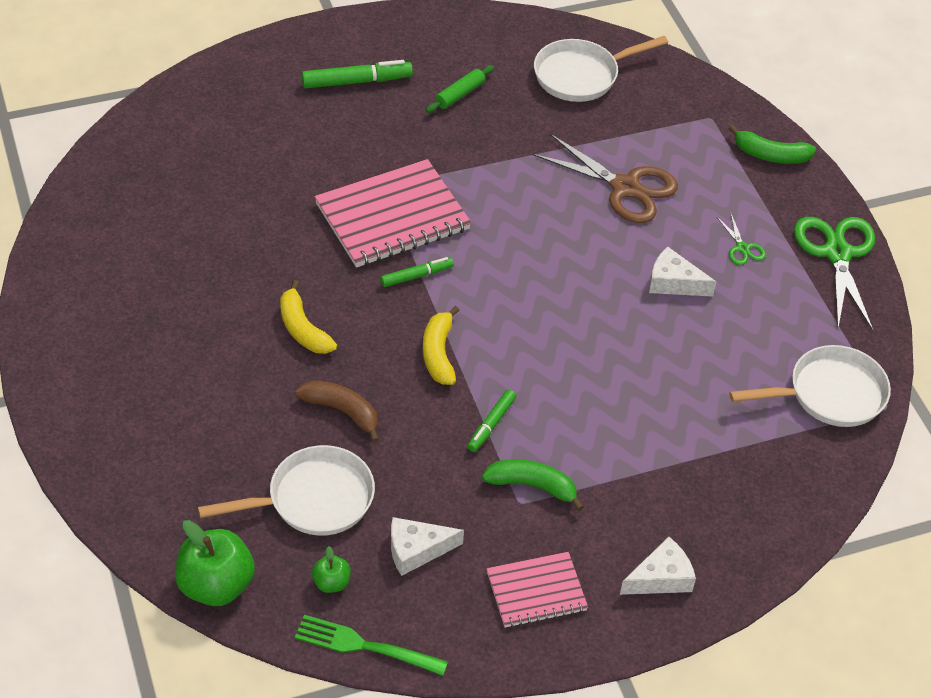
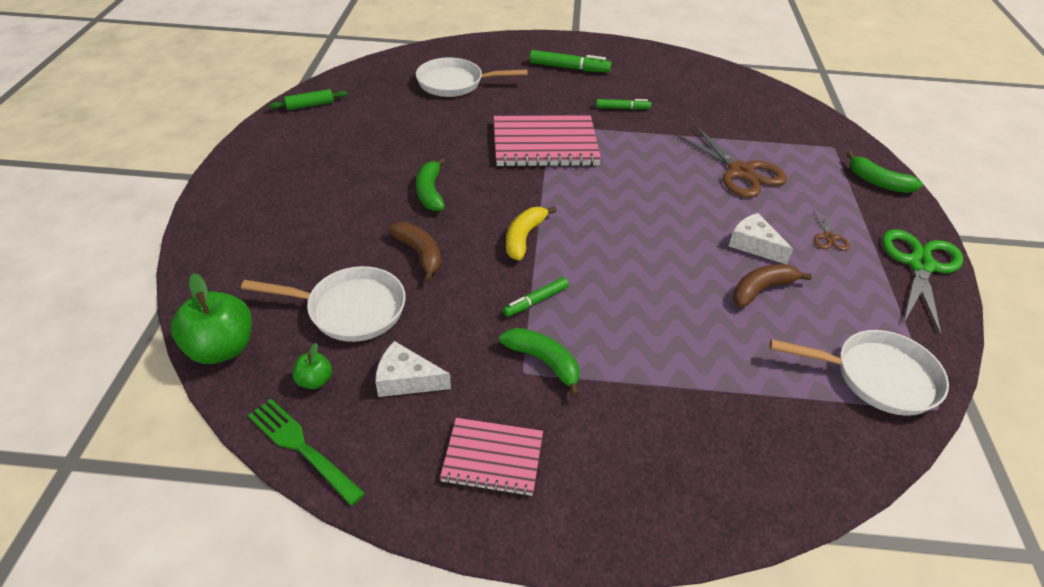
camera: 25 degrees right, 5 degrees down
(303, 329) = (430, 192): yellow banana -> green banana
(417, 276) = (539, 183): green marker -> green marker (622, 108)
(460, 94) = (639, 90): green rolling pin -> green rolling pin (310, 105)
(581, 75) = (737, 100): white pan -> white pan (455, 83)
(661, 578) = (626, 492): white cheese -> none
(699, 335) = (761, 289): none -> brown banana
(742, 248) = (828, 237): green scissors -> brown scissors

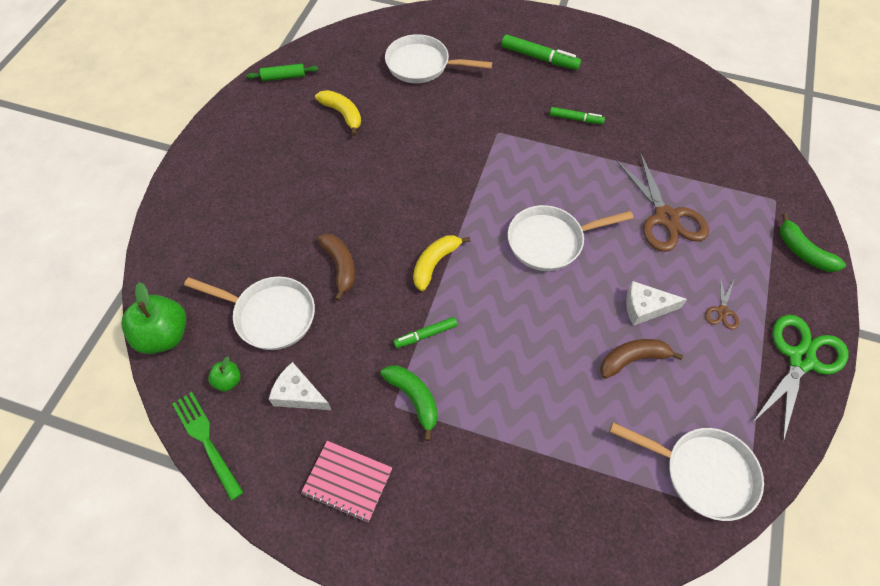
camera: 15 degrees right, 15 degrees up
(383, 128) = (342, 114): none -> yellow banana
(430, 192) = (366, 198): green banana -> none
(545, 144) = (486, 155): pink notebook -> none
(636, 204) = (550, 241): none -> white pan
(754, 245) = (645, 307): white cheese -> white cheese turned 60 degrees counterclockwise

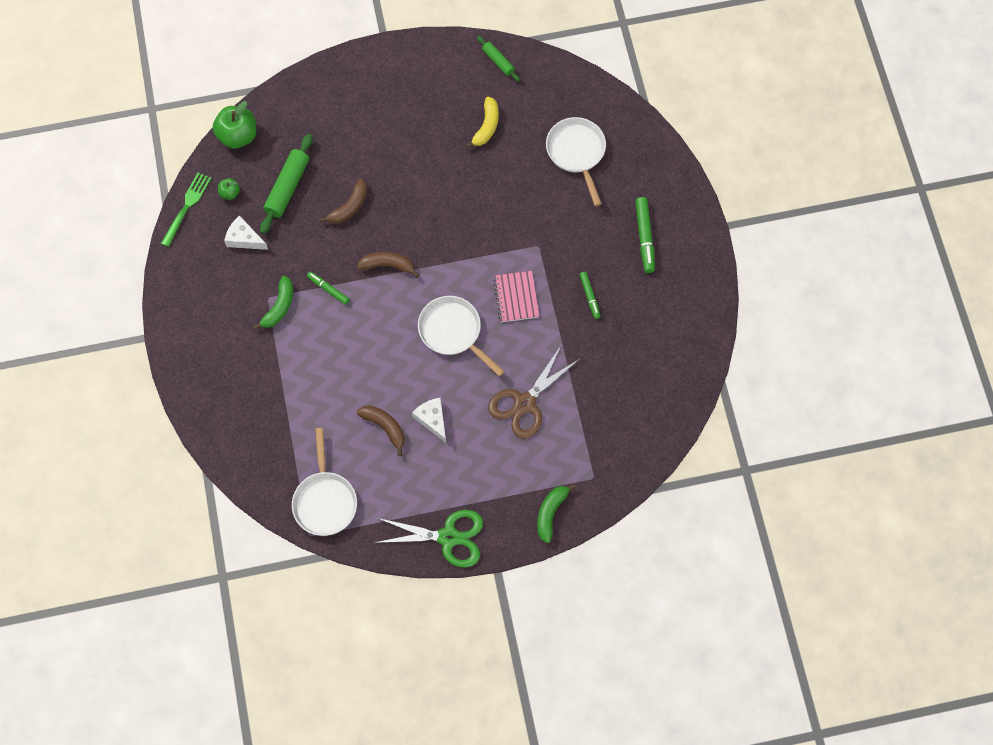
camera: 60 degrees right, 10 degrees up
(270, 315) = (287, 187): white pan -> green rolling pin
(299, 394) = (244, 238): white cheese -> white cheese turned 60 degrees counterclockwise
(347, 481) = (206, 299): pink notebook -> pink notebook (516, 297)
(435, 263) = (388, 265): yellow banana -> brown banana
(722, 311) = (460, 472): brown scissors -> none

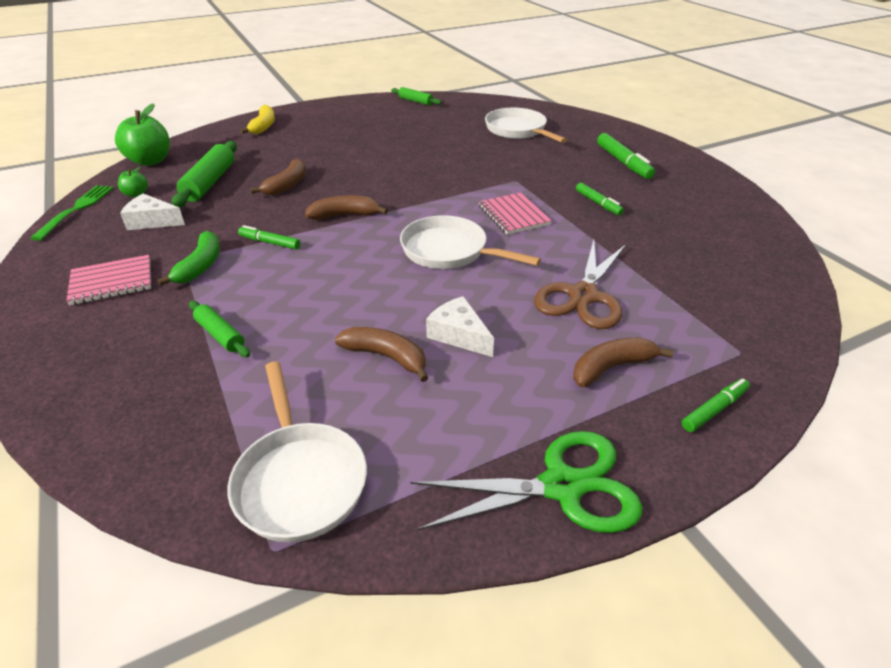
camera: 15 degrees left, 30 degrees down
(222, 311) = (112, 282): none -> pink notebook
(290, 383) = (220, 335): none -> green rolling pin
(486, 126) = (421, 128): yellow banana -> yellow banana (263, 126)
(511, 469) = (611, 367): none -> brown banana
(550, 513) = (714, 409): green banana -> green marker

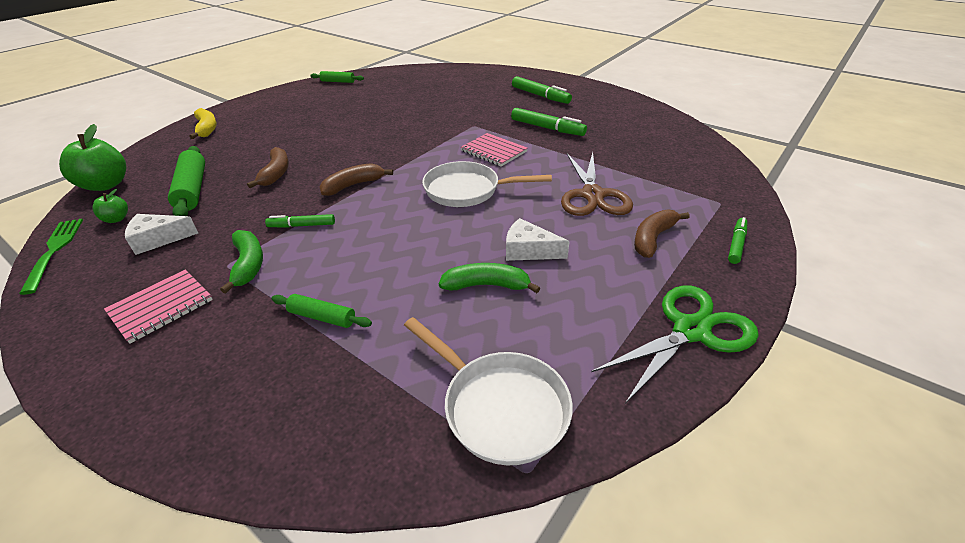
camera: 25 degrees left, 0 degrees up
(386, 356) = (486, 285): brown banana -> green banana
(518, 130) = (443, 88): white pan -> none
(598, 203) = (547, 128): green marker -> green marker, size x1.60

